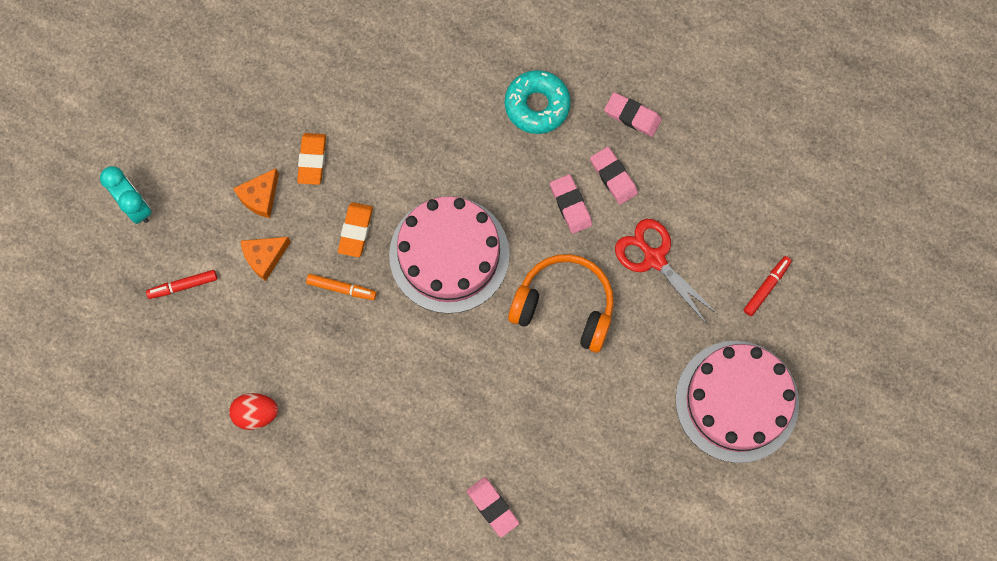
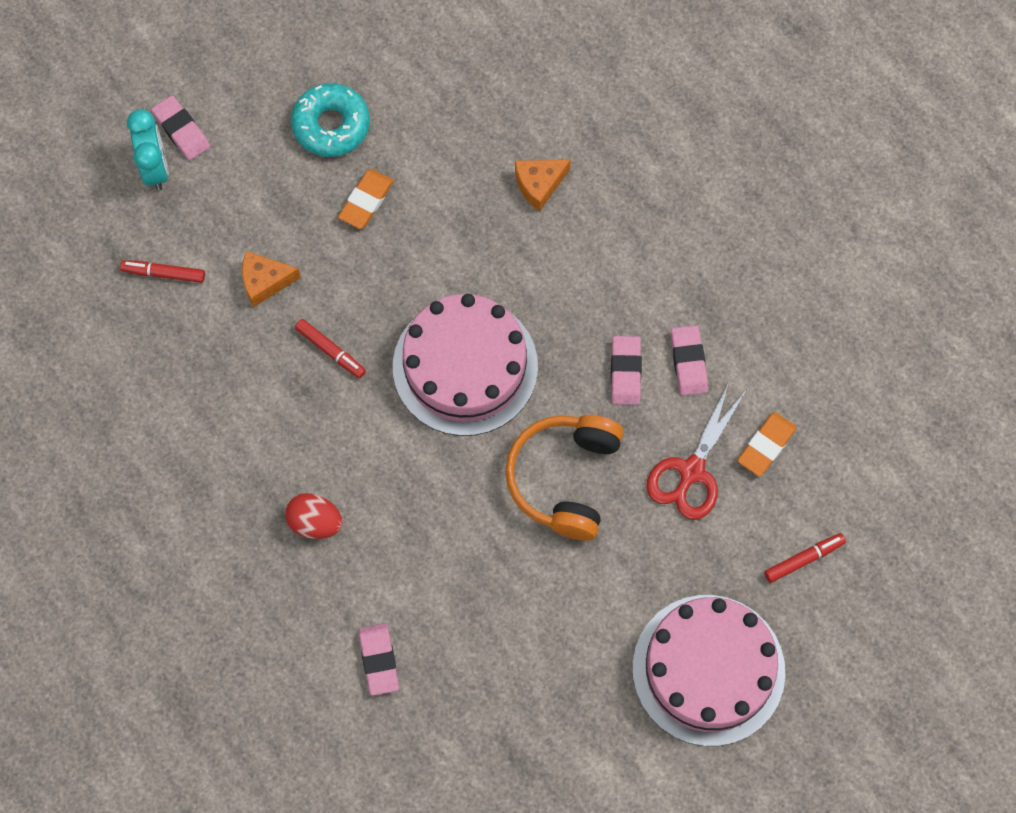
camera: 25 degrees right, 5 degrees down
(256, 413) = (174, 443): red egg -> red egg (315, 522)
(260, 197) = (291, 216): orange cheese -> orange cheese (539, 185)
(341, 288) = (331, 351): orange marker -> red marker
(355, 231) = (376, 296): orange eraser -> orange eraser (766, 446)
(537, 105) = (641, 248): turquoise donut -> turquoise donut (331, 125)
(564, 306) = (565, 479): orange headphones -> orange headphones turned 120 degrees counterclockwise
(632, 116) = (742, 305): pink eraser -> pink eraser (181, 130)
(654, 258) = (691, 471): red scissors -> red scissors turned 135 degrees counterclockwise

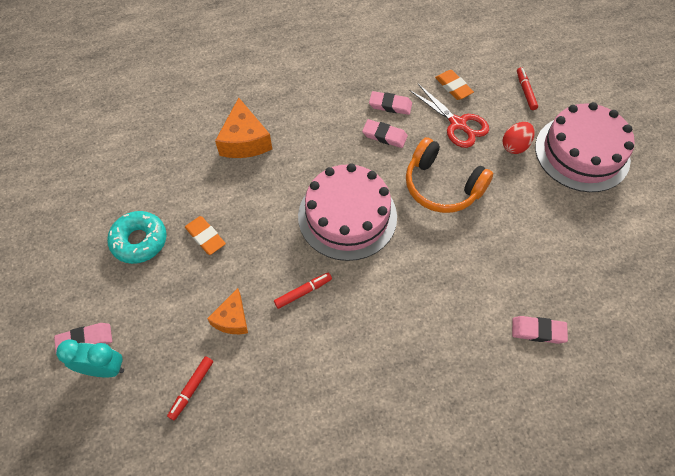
camera: 70 degrees left, 10 degrees down
(315, 522) = (426, 341): red egg -> red egg (515, 146)
(539, 185) = (245, 141): orange cheese -> orange cheese, size x1.59

